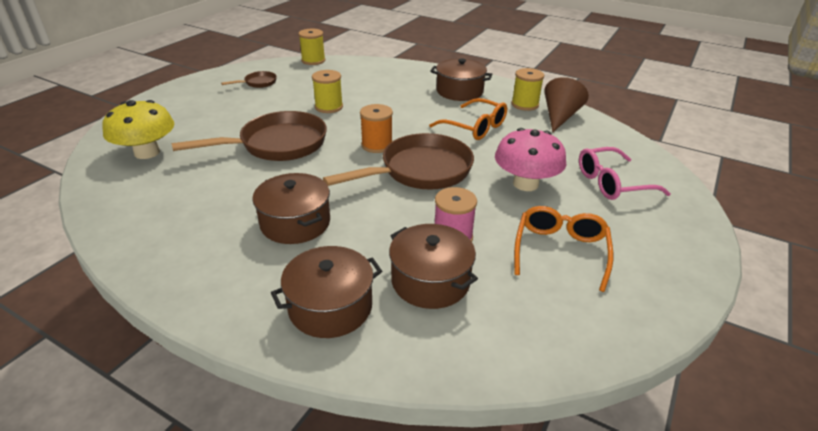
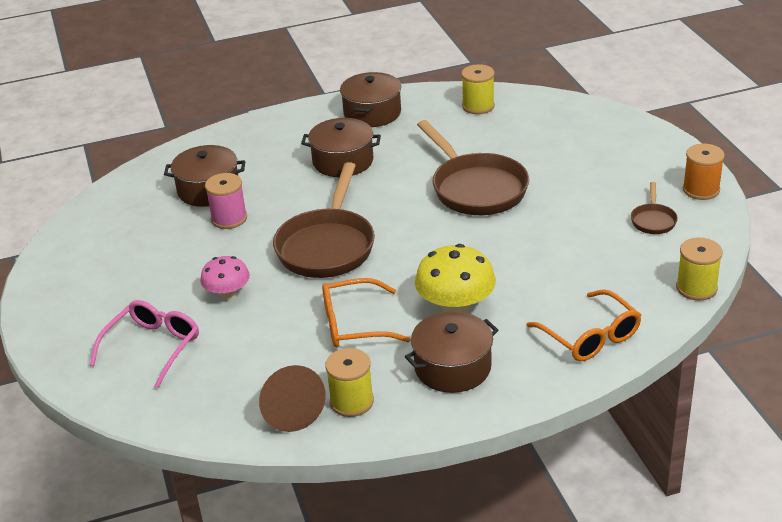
camera: 135 degrees right, 0 degrees up
(147, 152) = (541, 124): yellow mushroom -> yellow mushroom (456, 307)
(277, 145) = (475, 188): brown pan -> brown pan turned 45 degrees counterclockwise
(329, 107) = (526, 246): yellow spool -> yellow spool (478, 106)
(330, 306) = (245, 148): brown pot -> brown pot (372, 113)
(377, 145) = (403, 242): orange spool -> orange spool (701, 190)
(525, 184) = (227, 294): pink mushroom -> pink mushroom, size x0.63
(560, 251) = (145, 257): orange glasses -> orange glasses (590, 337)

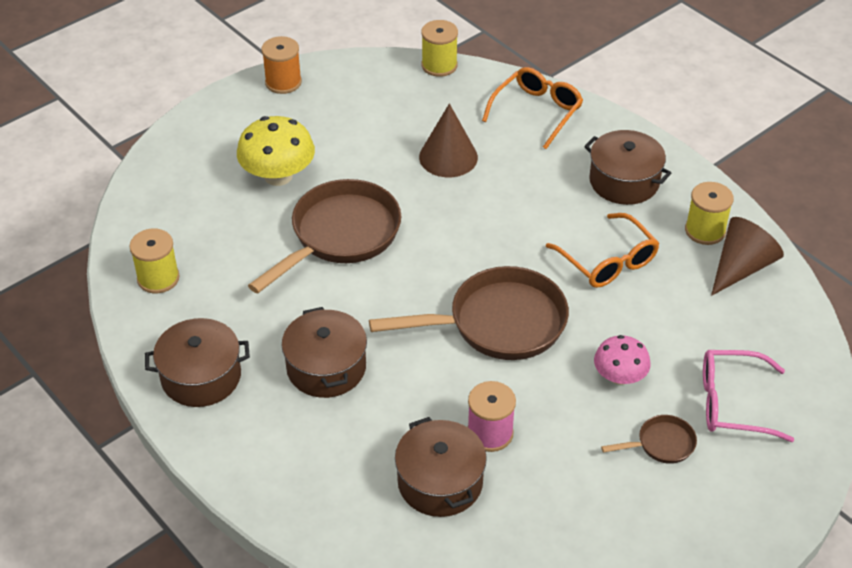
camera: 115 degrees left, 10 degrees up
(456, 307) = (544, 200): yellow mushroom -> yellow mushroom (278, 176)
(546, 263) = (448, 157): none -> brown cone
(653, 220) = (348, 104): brown pan -> brown pan (661, 444)

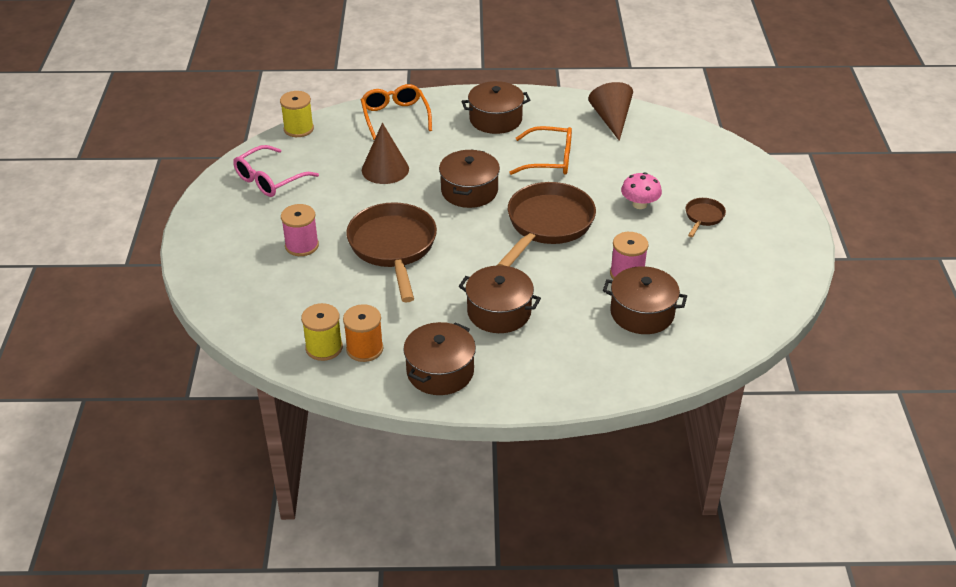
camera: 50 degrees left, 5 degrees down
(278, 176) = (302, 245): yellow mushroom -> pink spool
(283, 82) = (215, 198): orange spool -> orange spool (364, 349)
(485, 234) = (469, 191): none -> brown pot
(705, 230) = (569, 115): yellow spool -> none
(732, 403) = (702, 178): pink glasses -> pink glasses (269, 180)

